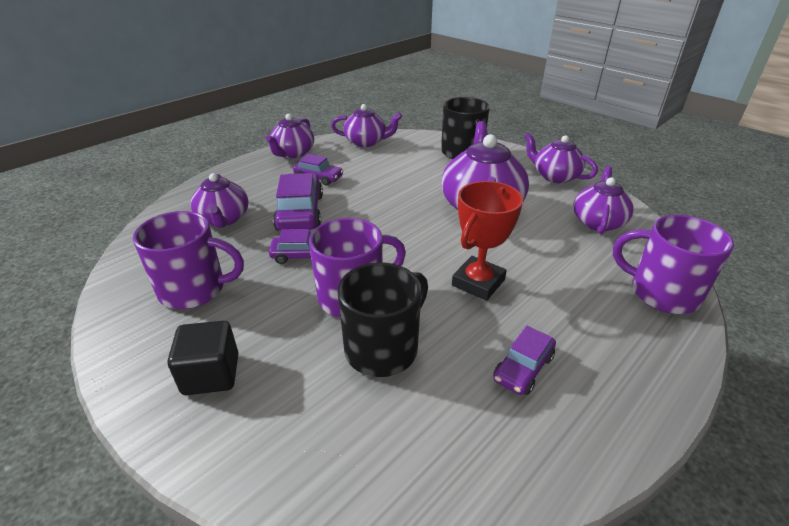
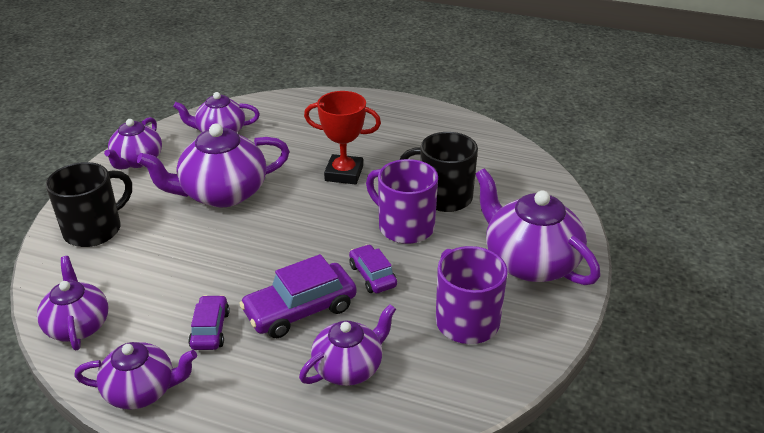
camera: 115 degrees left, 0 degrees up
(211, 374) = (529, 262): black cube -> purple teapot
(523, 368) = (415, 144): purple car -> none
(661, 293) = (304, 104): purple mug -> none

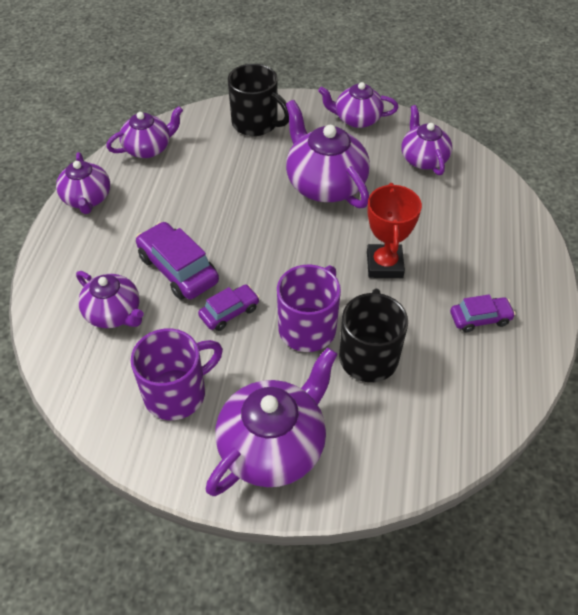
camera: 80 degrees right, 15 degrees up
(210, 329) = (150, 219): purple car -> purple car (480, 318)

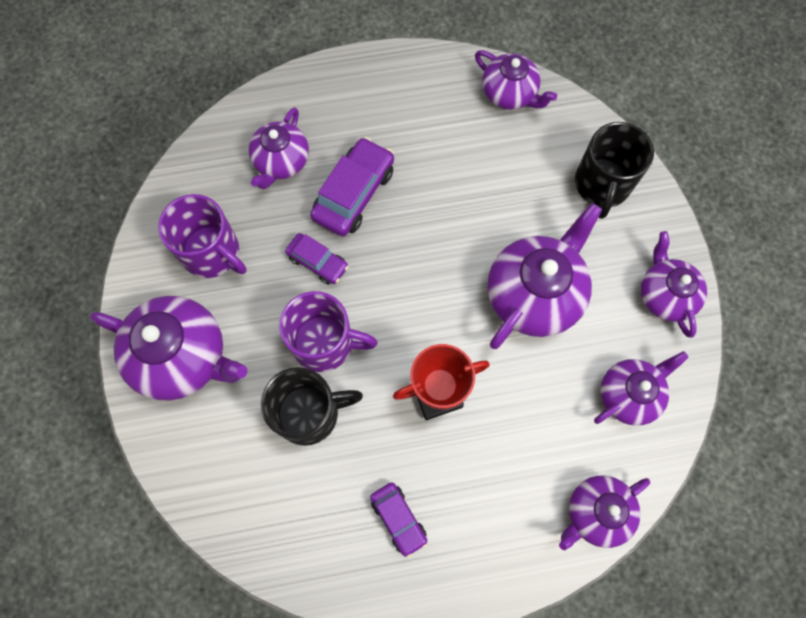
camera: 70 degrees right, 20 degrees up
(87, 199) = (412, 71): purple teapot -> purple teapot (596, 513)

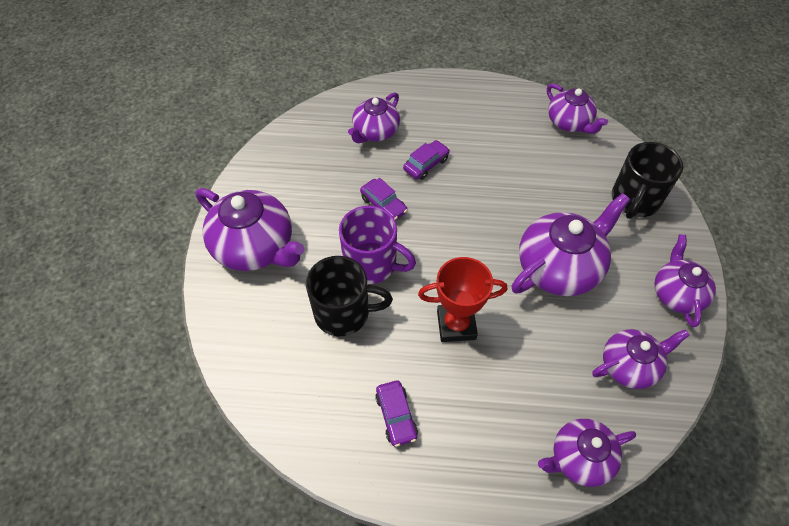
camera: 15 degrees right, 15 degrees down
(212, 253) = (303, 181): purple mug -> none
(354, 193) = (426, 164): purple car -> purple car, size x0.60

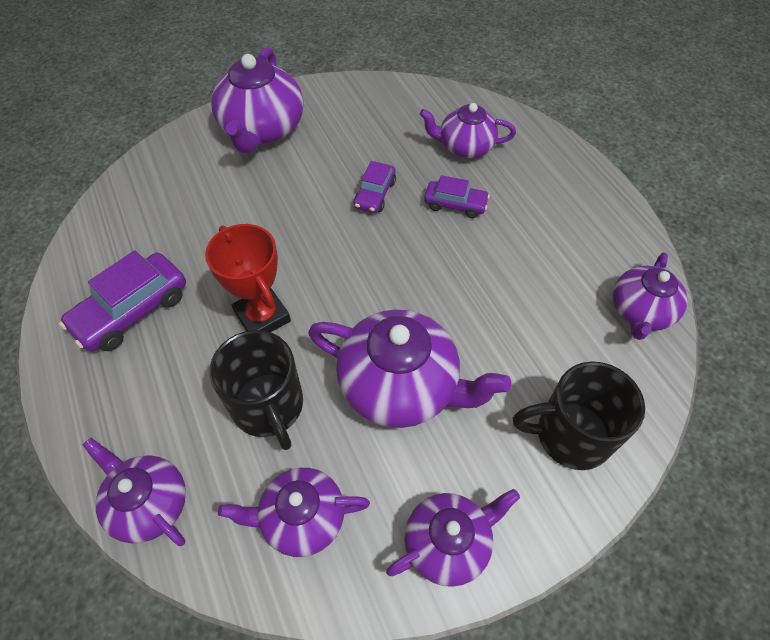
camera: 60 degrees right, 0 degrees up
(344, 313) = (227, 221): black mug -> black mug (268, 407)
(372, 264) = (296, 217): purple mug -> none
(396, 416) = (132, 311): purple car -> purple car, size x1.66
(629, 365) = (301, 518): purple teapot -> purple teapot turned 135 degrees clockwise

